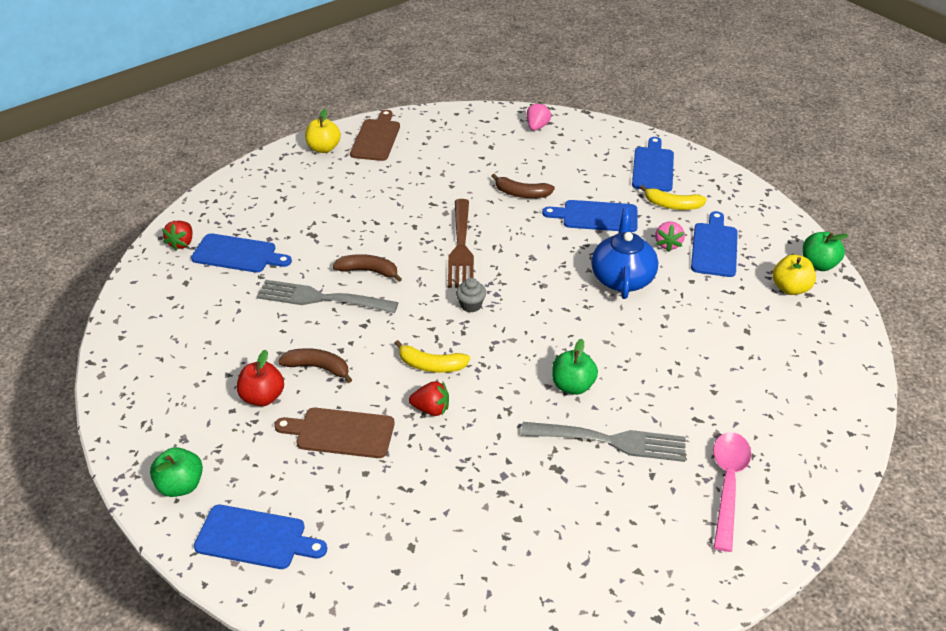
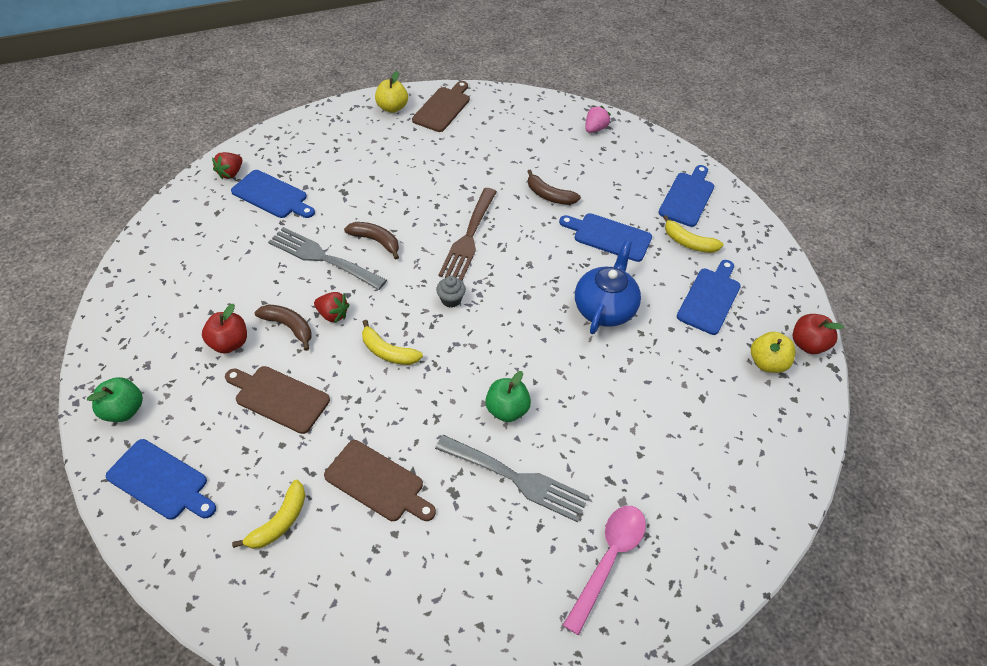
camera: 15 degrees right, 10 degrees up
(398, 540) = (279, 521): none -> yellow banana
(431, 409) = (368, 397): red strawberry -> red strawberry (333, 314)
(479, 480) = (377, 483): none -> brown cutting board
(668, 244) = (665, 283): pink strawberry -> none
(818, 264) = (807, 344): green apple -> red apple

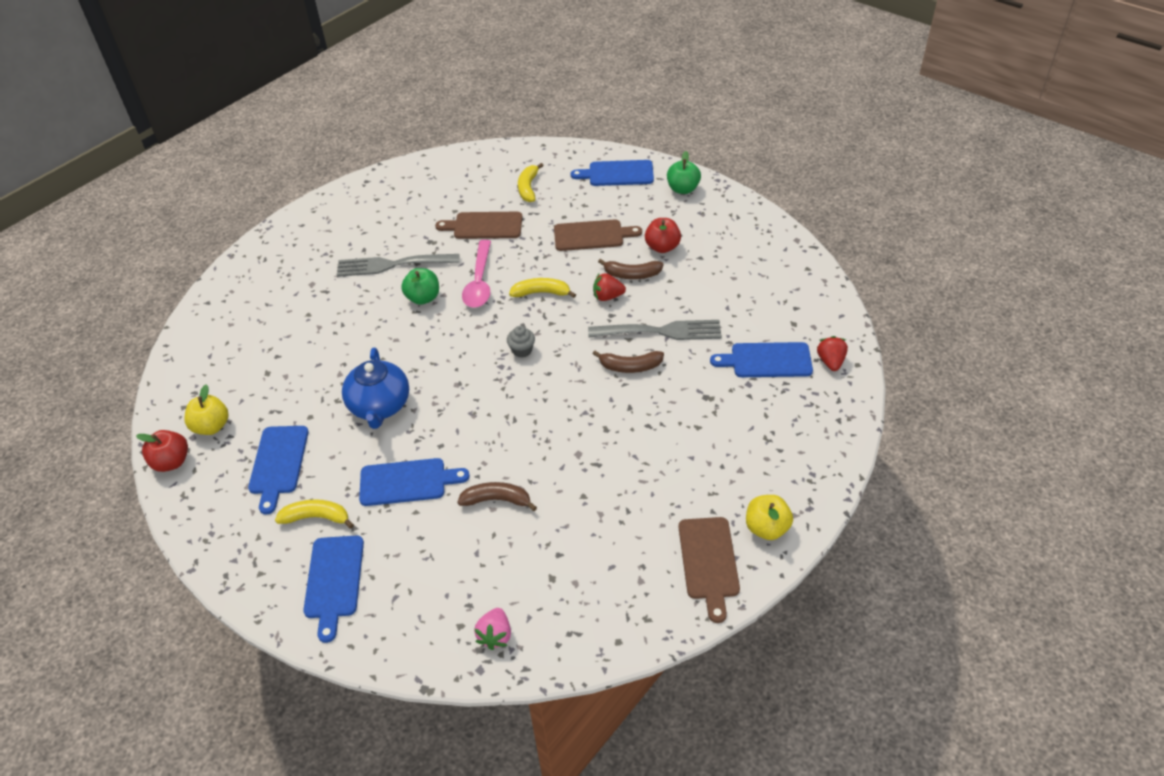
camera: 155 degrees right, 5 degrees down
(469, 238) = (548, 411): brown fork -> none
(608, 560) = (310, 253): pink spoon -> pink spoon (479, 282)

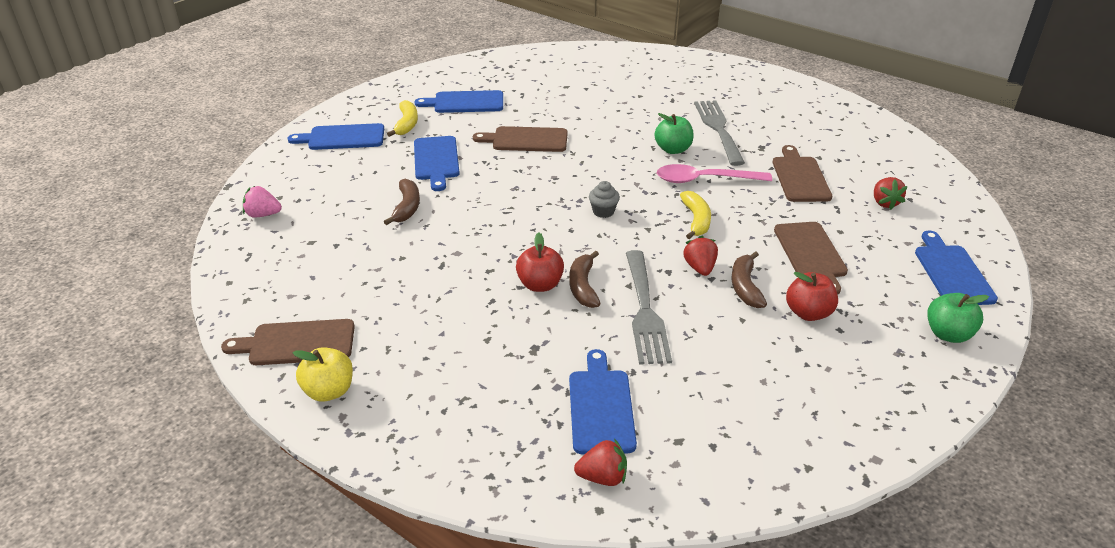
camera: 85 degrees right, 10 degrees down
(171, 462) = (472, 63): red apple -> red apple (540, 285)
(211, 426) = (507, 72): yellow apple -> none
(380, 406) = (526, 140): blue teapot -> brown cutting board
(528, 188) = (884, 203): yellow banana -> red strawberry

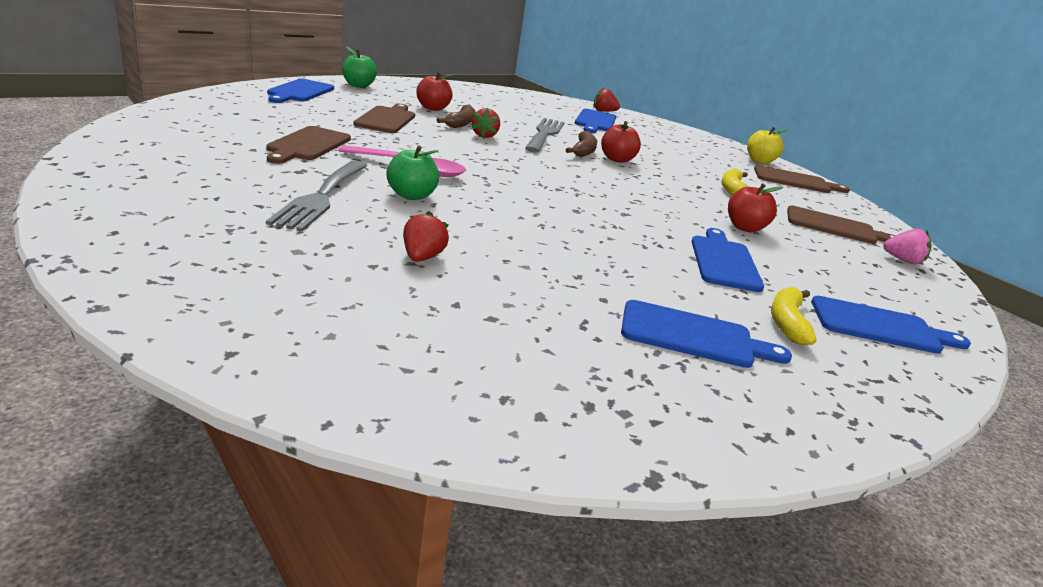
camera: 170 degrees left, 10 degrees down
(407, 207) = (745, 228): brown banana -> red apple
(526, 140) = (598, 253): brown cutting board -> brown cutting board (835, 227)
(603, 212) = (539, 176): grey cupcake -> none
(696, 220) = (456, 152): yellow banana -> yellow banana (732, 189)
(884, 203) = (265, 117): red strawberry -> red strawberry (422, 257)

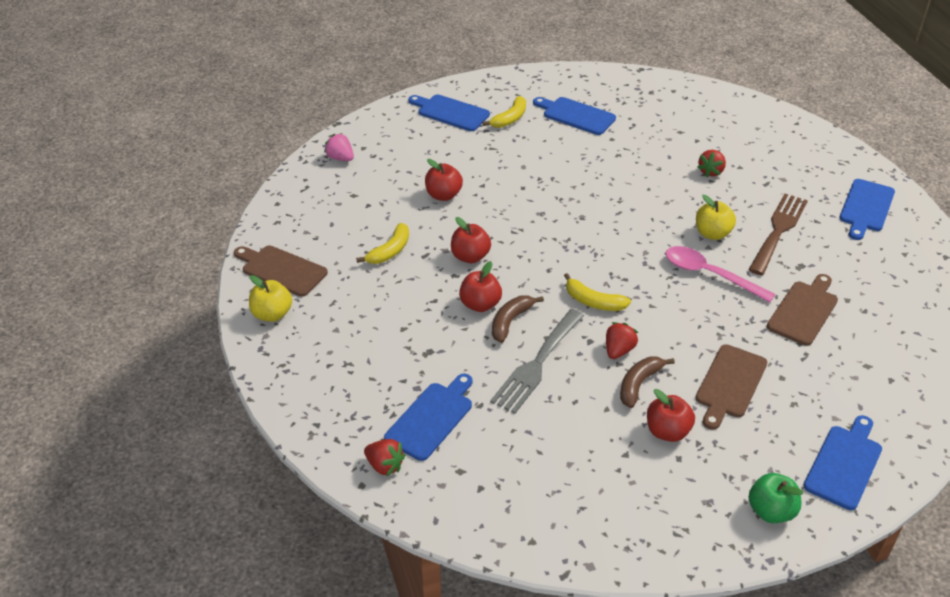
camera: 155 degrees left, 15 degrees up
(321, 197) = (778, 230): grey fork -> brown fork
(411, 195) = (712, 233): green apple -> yellow apple
(521, 157) = (593, 302): none -> yellow banana
(658, 184) = (470, 257): none -> red apple
(724, 261) = (502, 162): blue cutting board -> blue cutting board (866, 207)
(835, 227) = (346, 195): brown cutting board -> none

